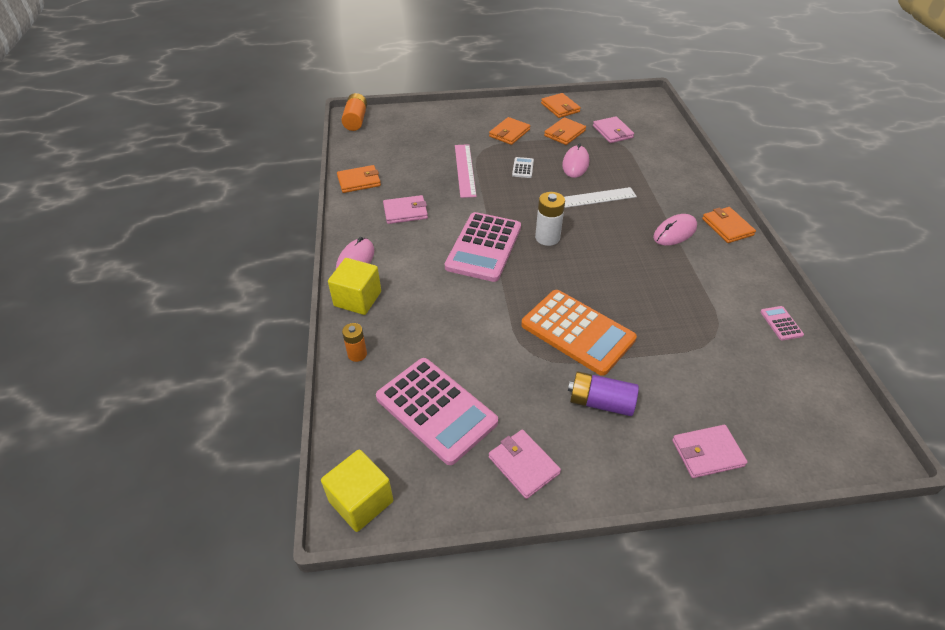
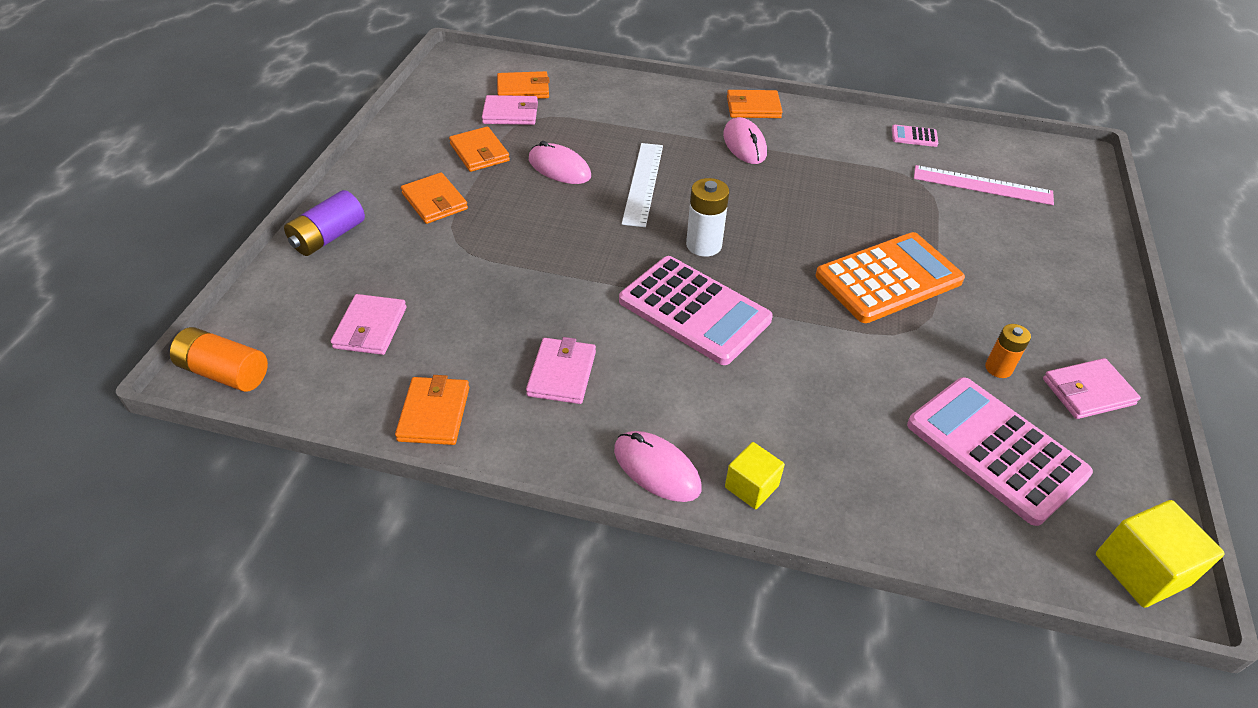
camera: 70 degrees left, 0 degrees up
(357, 299) = (751, 487): yellow cube -> yellow cube, size x0.65
(357, 354) = (874, 514): orange battery -> orange battery (998, 368)
(436, 410) = (995, 449): pink calculator -> pink calculator turned 105 degrees counterclockwise
(464, 170) = (496, 276): pink ruler -> pink ruler (982, 185)
(523, 168) = (534, 217): white calculator -> none
(560, 107) = (410, 134): orange wallet -> orange wallet (523, 89)
(600, 402) = (1002, 299): purple battery -> purple battery (328, 237)
(707, 453) = (1077, 250): pink wallet -> pink wallet (370, 327)

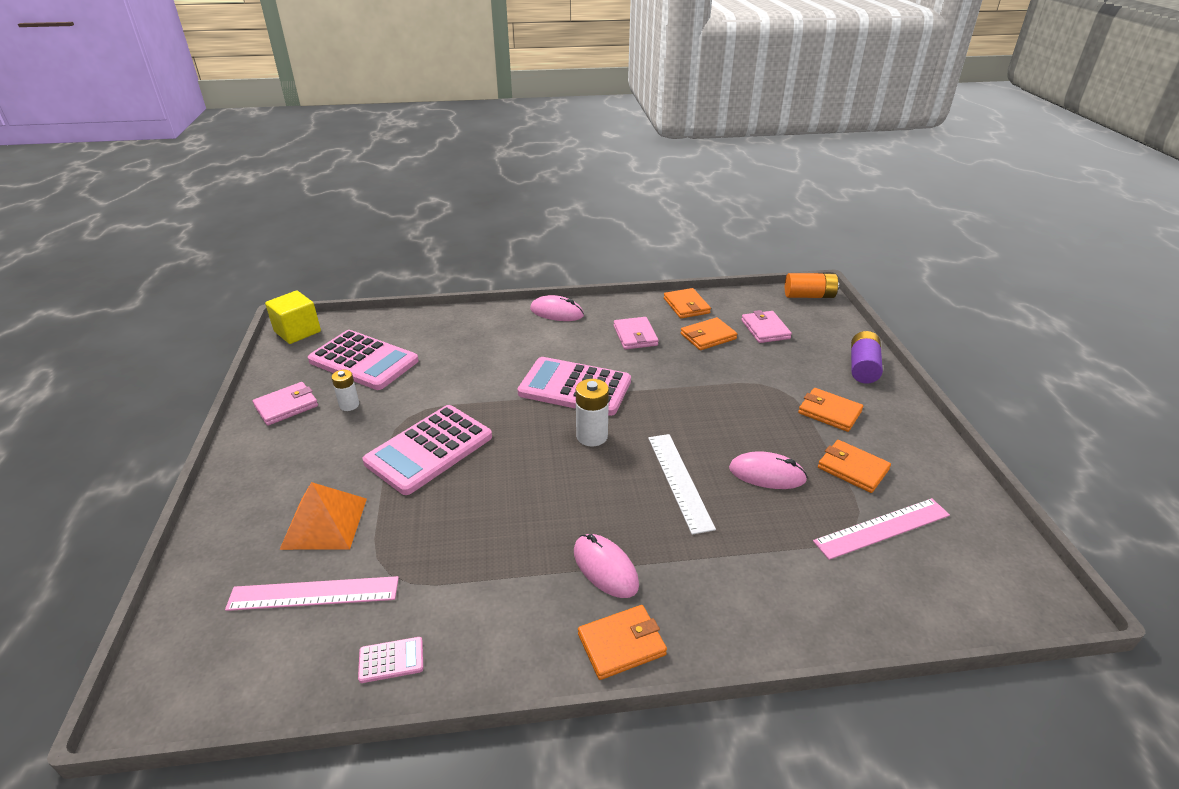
camera: 160 degrees right, 10 degrees down
(510, 113) = (882, 528): pink wallet -> pink ruler
(523, 89) = (913, 573): orange wallet -> orange wallet (708, 336)
(751, 487) = (505, 317): yellow cube -> none
(888, 278) = (429, 449): orange calculator -> pink calculator
(989, 234) = (324, 523): none -> orange pyramid
(998, 368) = (349, 405): orange battery -> white battery

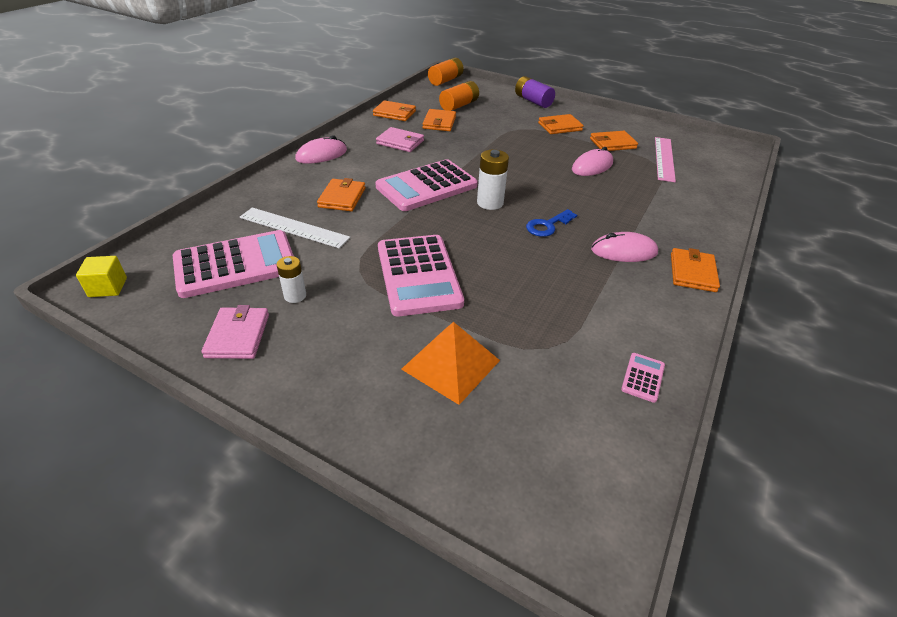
camera: 55 degrees left, 5 degrees up
(297, 331) = (108, 287): yellow cube -> yellow cube, size x0.65
(314, 593) = (536, 399): pink ruler -> none
(502, 356) = (342, 198): none -> orange wallet
(594, 491) = (548, 225): none -> blue key
(679, 481) = (569, 193): white ruler -> white ruler (294, 227)
(765, 329) = (459, 105): pink wallet -> orange battery

